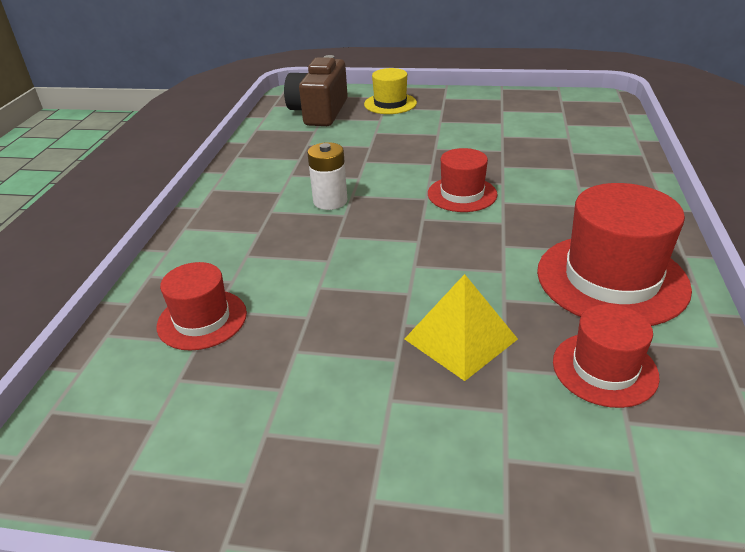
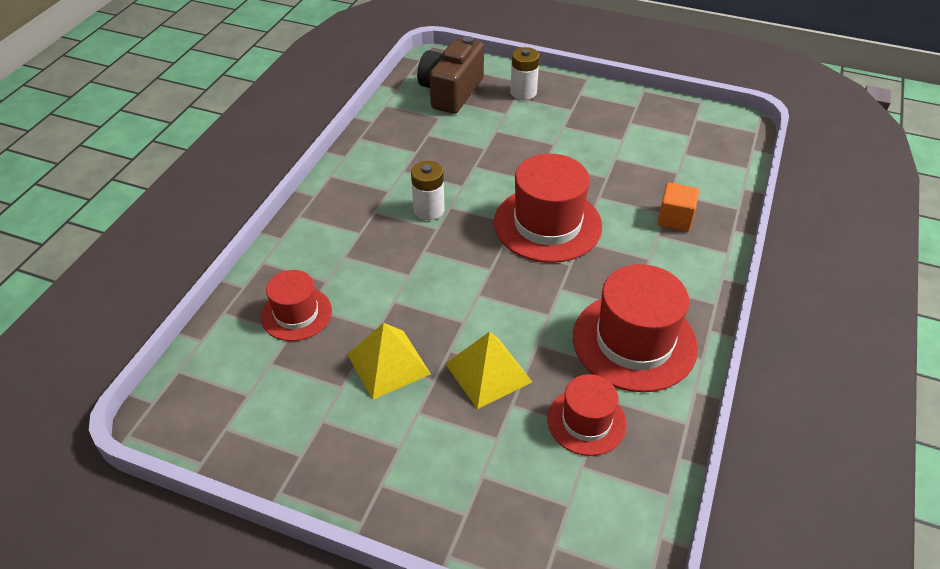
camera: 10 degrees right, 10 degrees up
(333, 352) = (388, 364): none -> yellow pyramid
(390, 104) = (523, 92): yellow hat -> white battery
(462, 194) = (547, 224): red hat -> red hat, size x1.70
(588, 171) = (675, 219): none -> orange cube

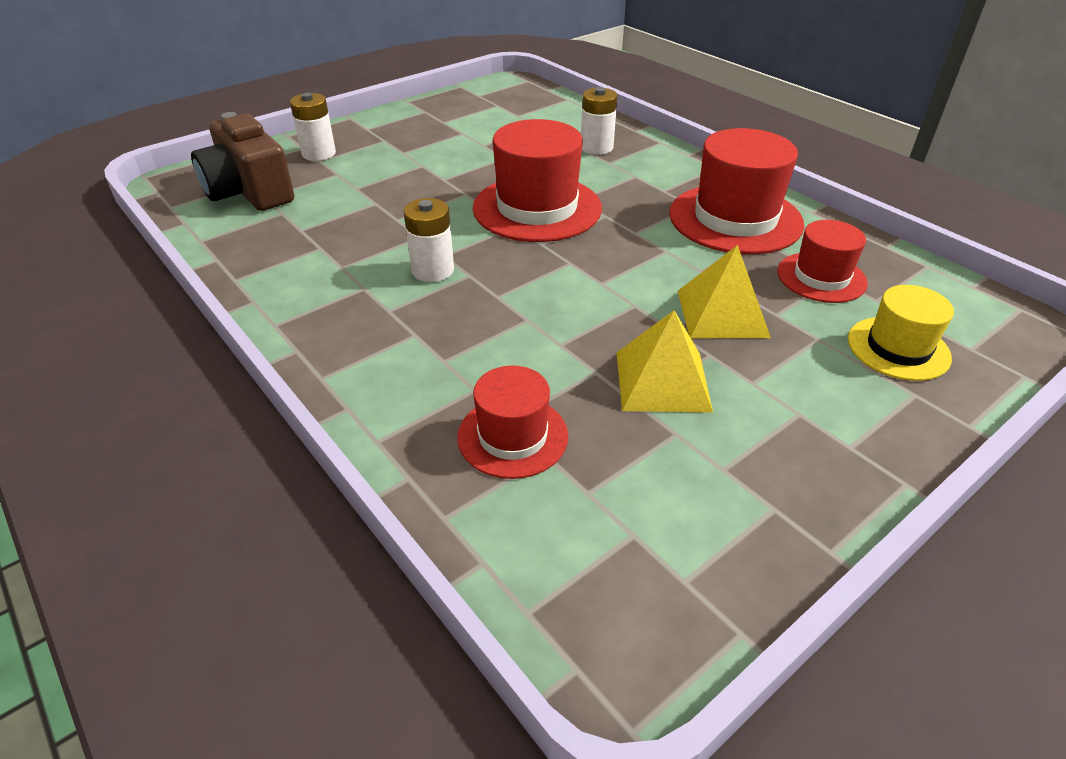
camera: 60 degrees left, 5 degrees down
(518, 493) = (898, 348): none -> yellow hat
(675, 219) = (596, 148): orange cube -> white battery

